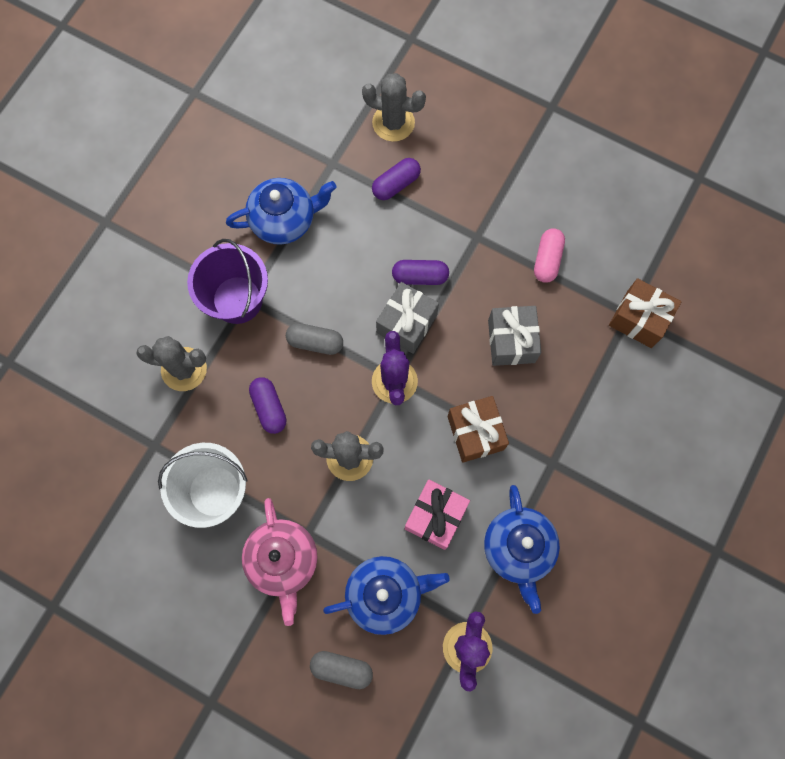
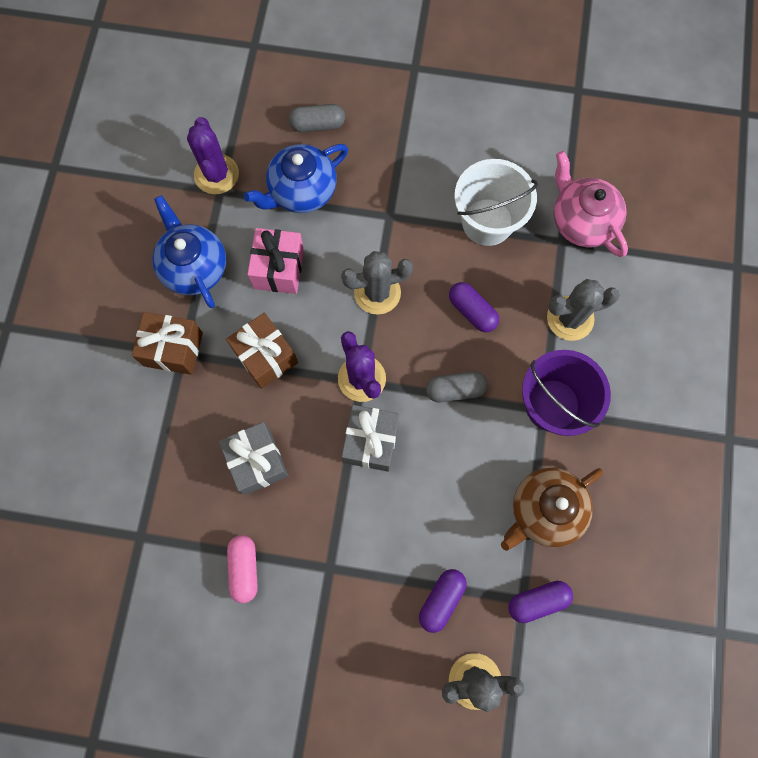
camera: 160 degrees right, 0 degrees up
(283, 561) = (401, 187): pink teapot -> pink teapot (581, 221)
(284, 220) = (544, 510): blue teapot -> brown teapot
(420, 276) = (375, 498): purple capsule -> purple capsule (537, 601)
(639, 319) = (128, 534): brown gift -> brown gift (173, 349)

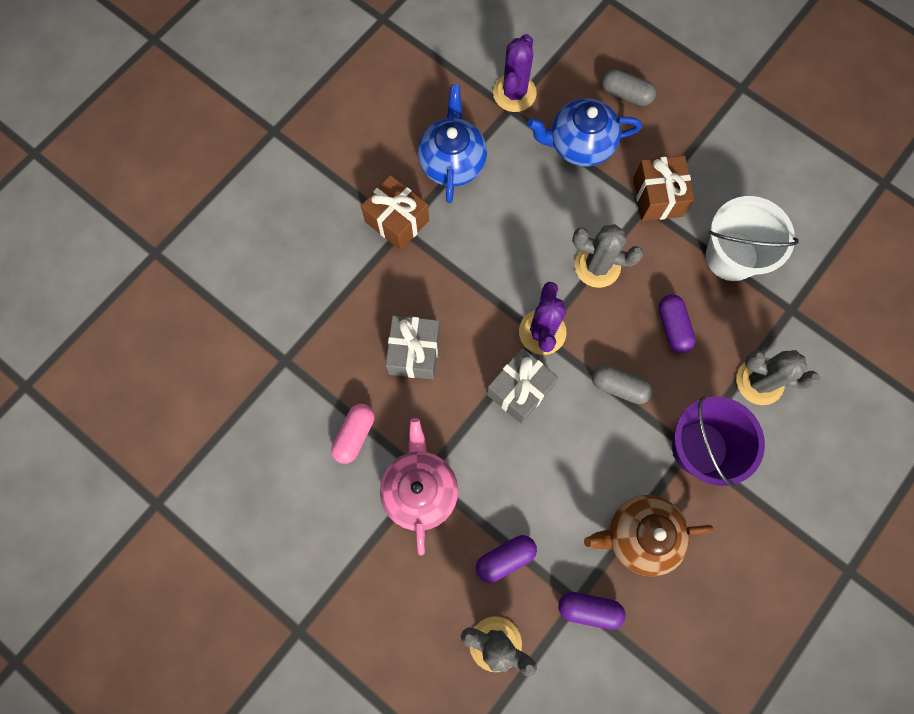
camera: 30 degrees right, 0 degrees up
(265, 356) = (470, 268): brown gift -> brown gift (657, 197)
(279, 268) = (523, 200): pink gift -> none
(581, 221) = (820, 301): pink teapot -> pink teapot (420, 489)

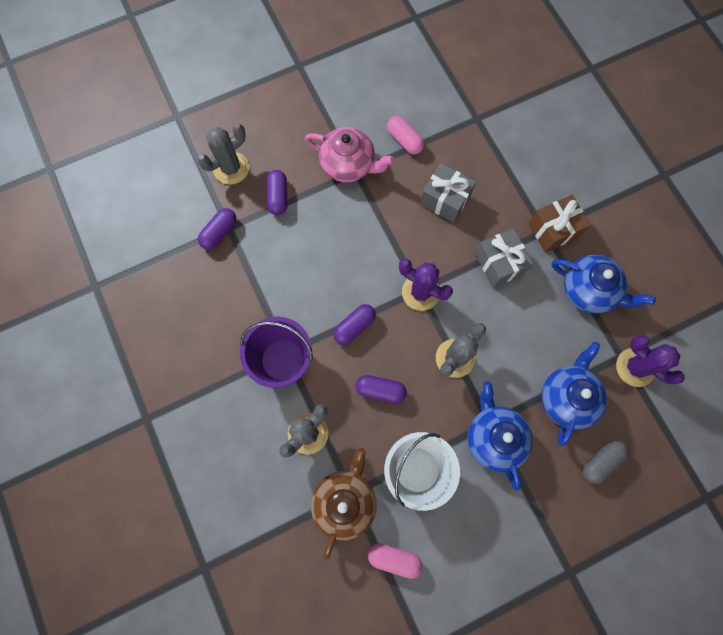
camera: 115 degrees right, 0 degrees up
(520, 390) = (385, 257): grey gift -> grey gift (499, 263)
(619, 387) = (354, 326): grey capsule -> purple capsule
(639, 535) = (246, 288): brown teapot -> brown teapot (345, 501)
(657, 197) = (494, 437): brown gift -> blue teapot
(824, 242) = (394, 558): none -> pink capsule

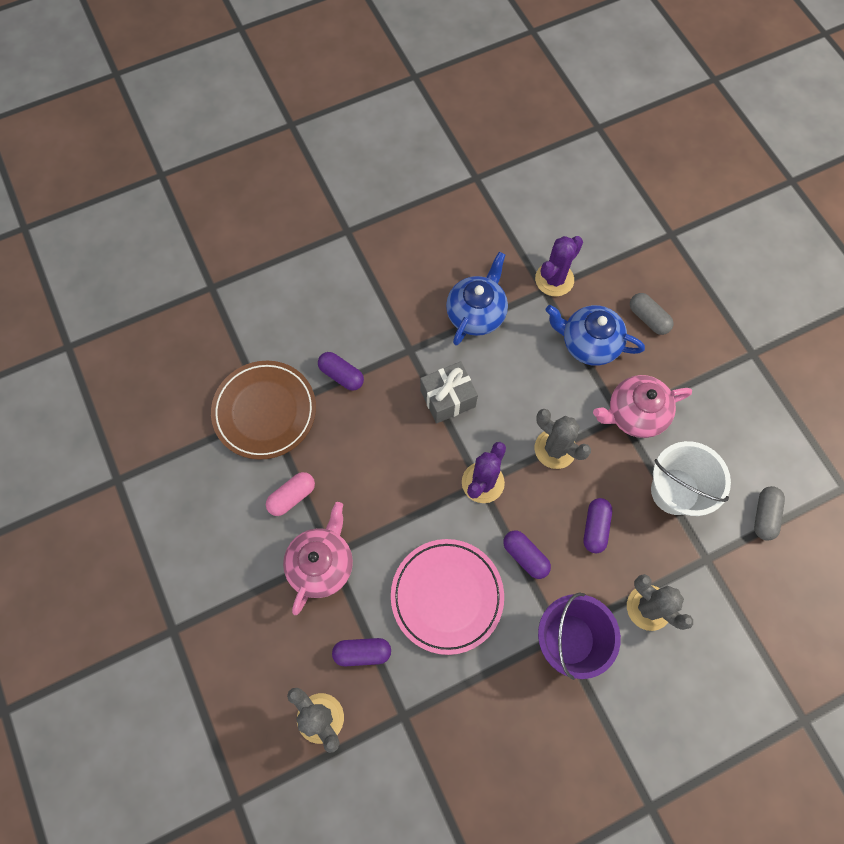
camera: 90 degrees left, 5 degrees down
(219, 232) = (410, 728): purple capsule -> purple capsule (341, 375)
(321, 261) = (447, 596): none -> pink plate
(345, 501) = (715, 566): brown teapot -> none
(394, 558) = (764, 515): pink capsule -> grey capsule
(445, 200) = (371, 452): grey gift -> none
(478, 116) = (265, 411): none -> brown plate
(494, 437) = (634, 414): blue teapot -> pink teapot
(553, 230) = (409, 342): brown gift -> none

